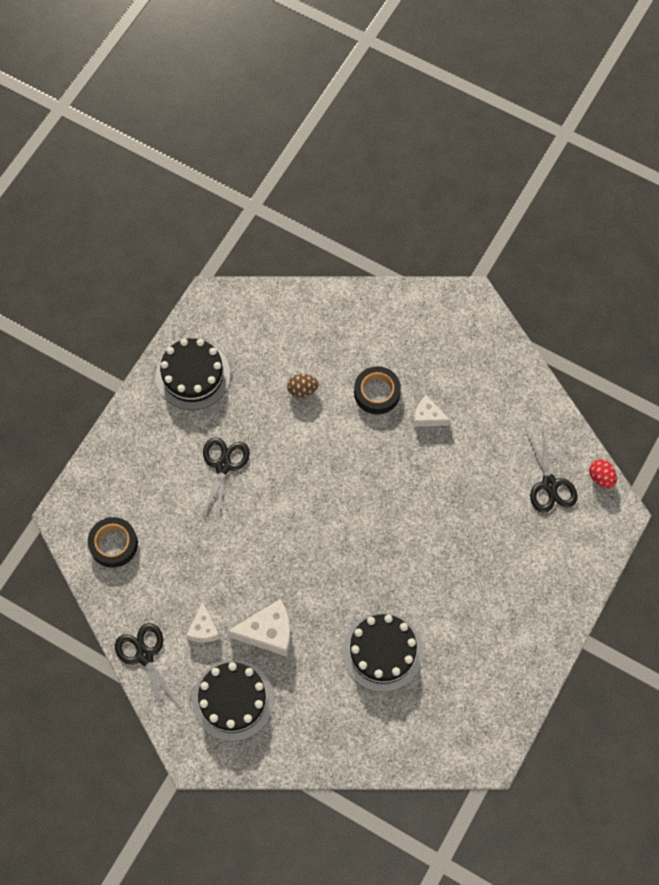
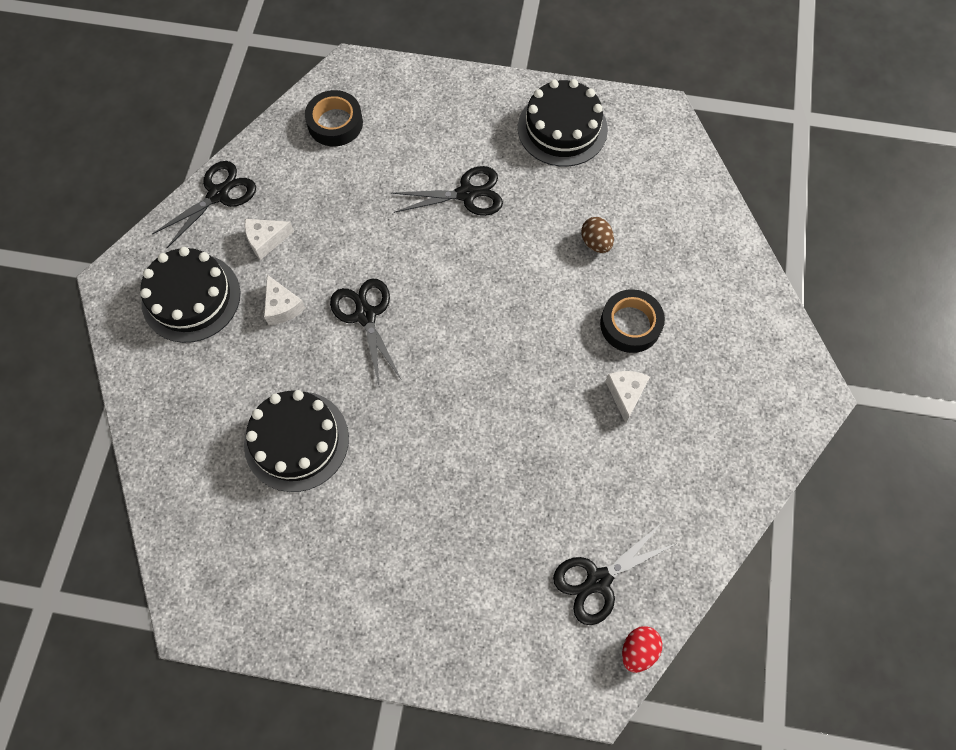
camera: 70 degrees right, 0 degrees up
(268, 632) = (282, 307): white cheese -> white cheese, size x0.61
(299, 573) = (365, 315): none -> black scissors

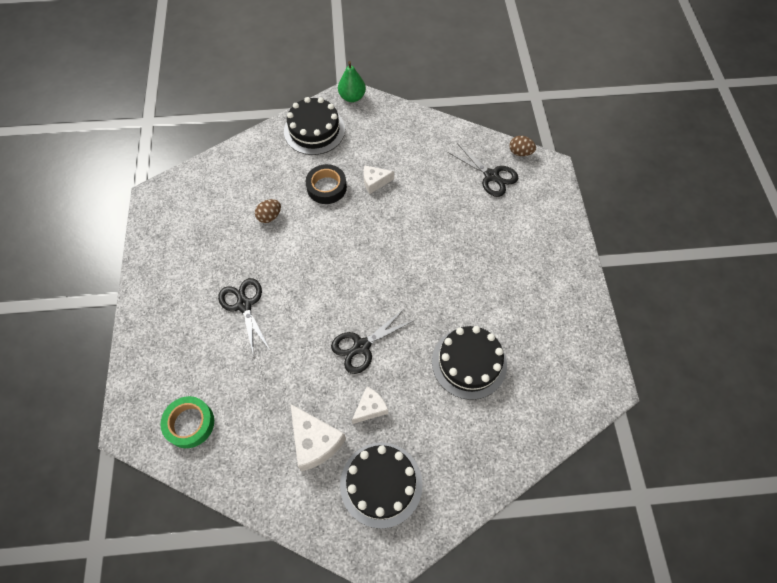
camera: 105 degrees left, 5 degrees down
(218, 195) = (279, 500): black scissors -> none
(266, 240) = (315, 441): white cheese -> white cheese, size x1.63
(335, 123) = (190, 423): black tape -> green tape
(562, 128) = (175, 255): black cake -> black cake (314, 130)
(638, 650) = (520, 152): red egg -> brown egg
(810, 400) = (352, 97): none -> green pear

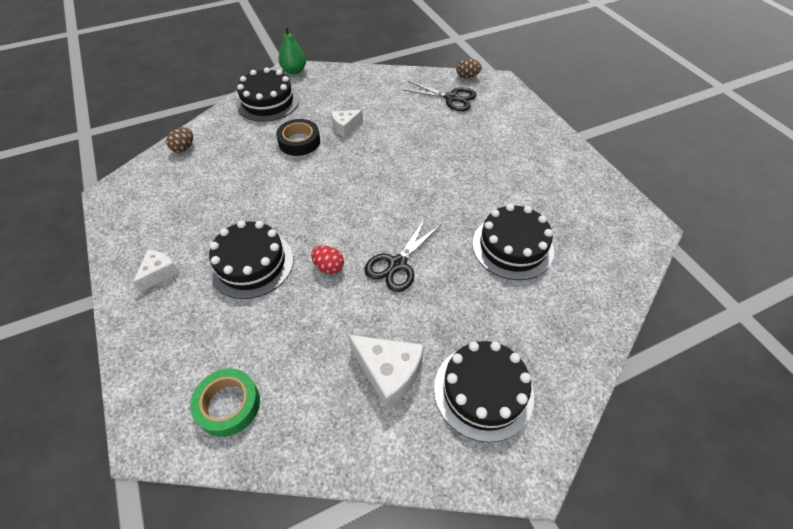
camera: 20 degrees left, 10 degrees down
(244, 305) = (251, 263): black scissors -> black cake
(269, 216) = (249, 179): brown egg -> brown egg (184, 148)
(304, 329) = (329, 267): none -> red egg
(370, 408) = (434, 319): white cheese -> white cheese (159, 273)

